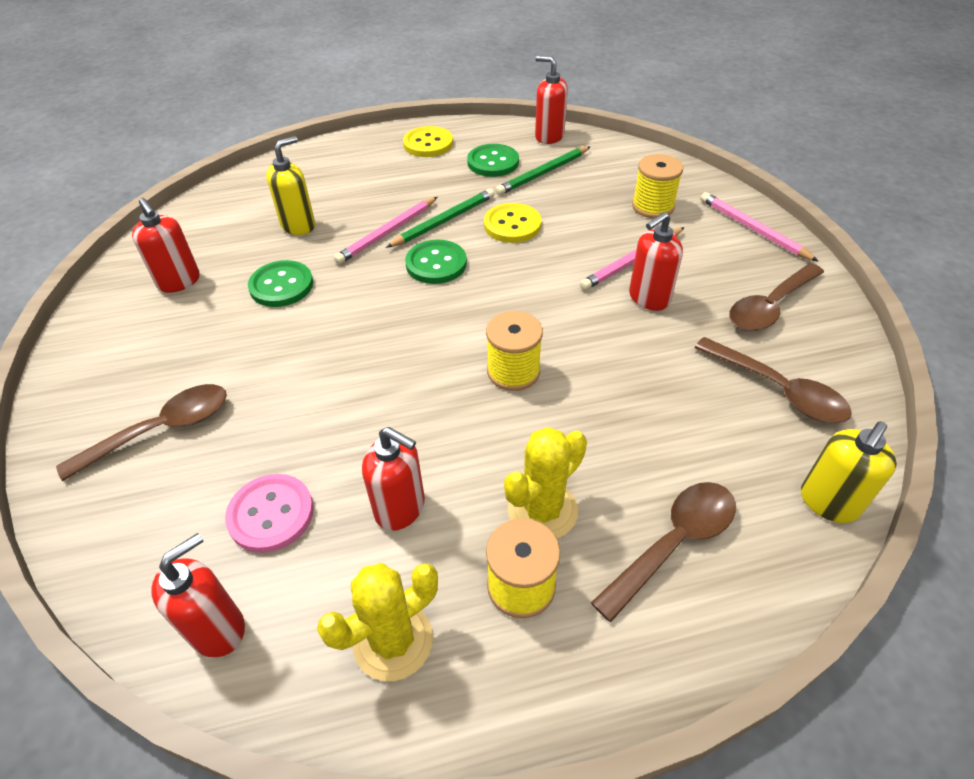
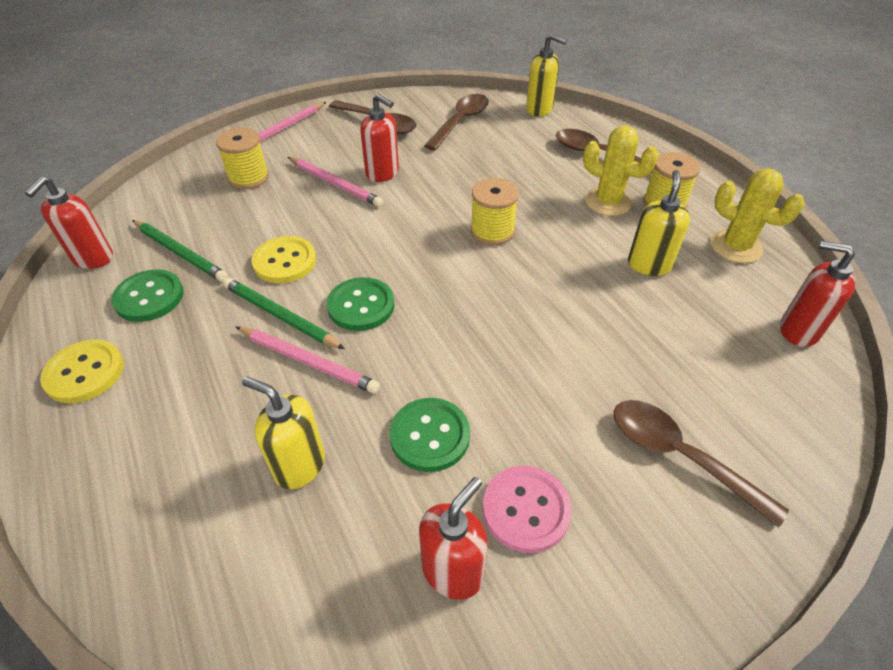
camera: 105 degrees left, 0 degrees up
(271, 514) = (702, 334): pink button -> pink button (526, 509)
(400, 508) = (649, 265): red soap dispenser -> yellow soap dispenser

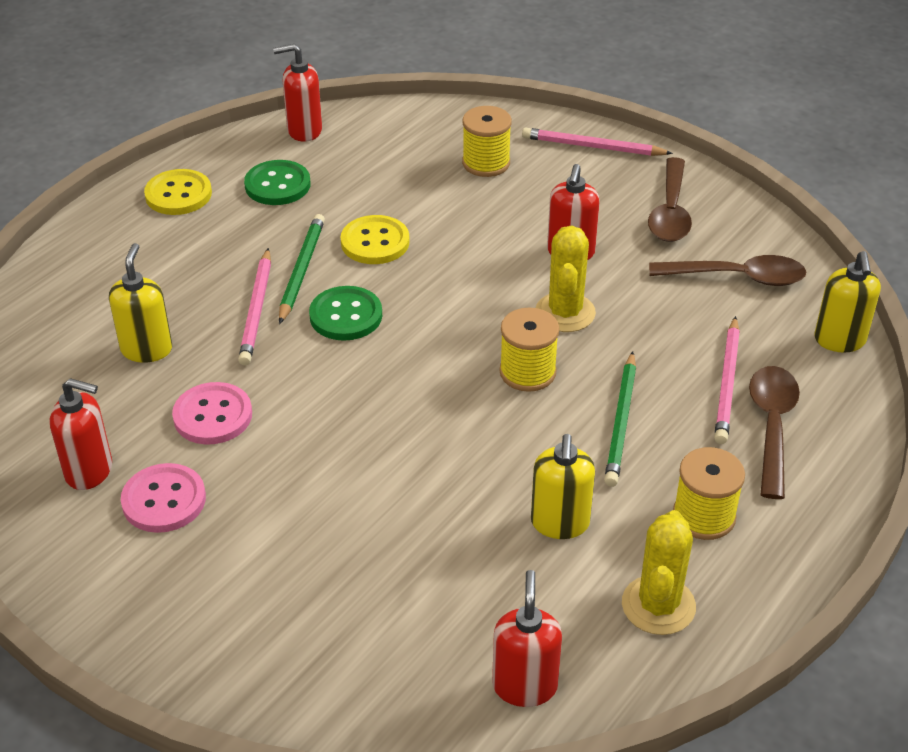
camera: 65 degrees right, 5 degrees down
(180, 253) = (344, 174): green pencil -> green pencil (621, 422)
(335, 184) = (522, 225): pink pencil -> pink pencil (727, 383)
(430, 436) = (213, 416): green button -> pink button
(608, 202) = (664, 460): yellow cactus -> yellow cactus (565, 313)
(649, 265) = (560, 523): yellow soap dispenser -> yellow soap dispenser turned 105 degrees clockwise
(679, 456) = (273, 598): brown spoon -> none

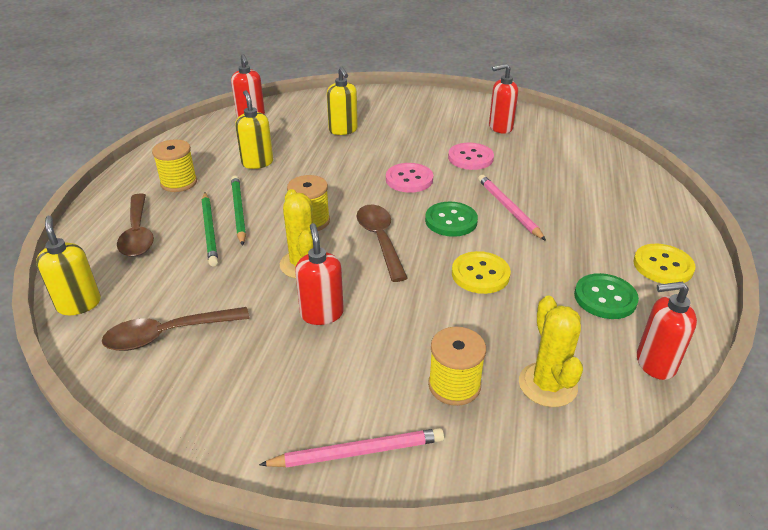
camera: 155 degrees right, 5 degrees down
(147, 349) = (543, 174): yellow soap dispenser -> yellow soap dispenser (343, 130)
(164, 500) = (454, 127): pink button -> pink button (409, 179)
(301, 270) = (509, 239): green pencil -> green pencil (209, 230)
(304, 131) = (655, 363): red soap dispenser -> red soap dispenser turned 150 degrees counterclockwise
(658, 605) = (197, 148): yellow cactus -> yellow cactus (547, 385)
(670, 212) = (244, 387): brown spoon -> brown spoon (380, 240)
(727, 383) = (171, 250): pink pencil -> none

